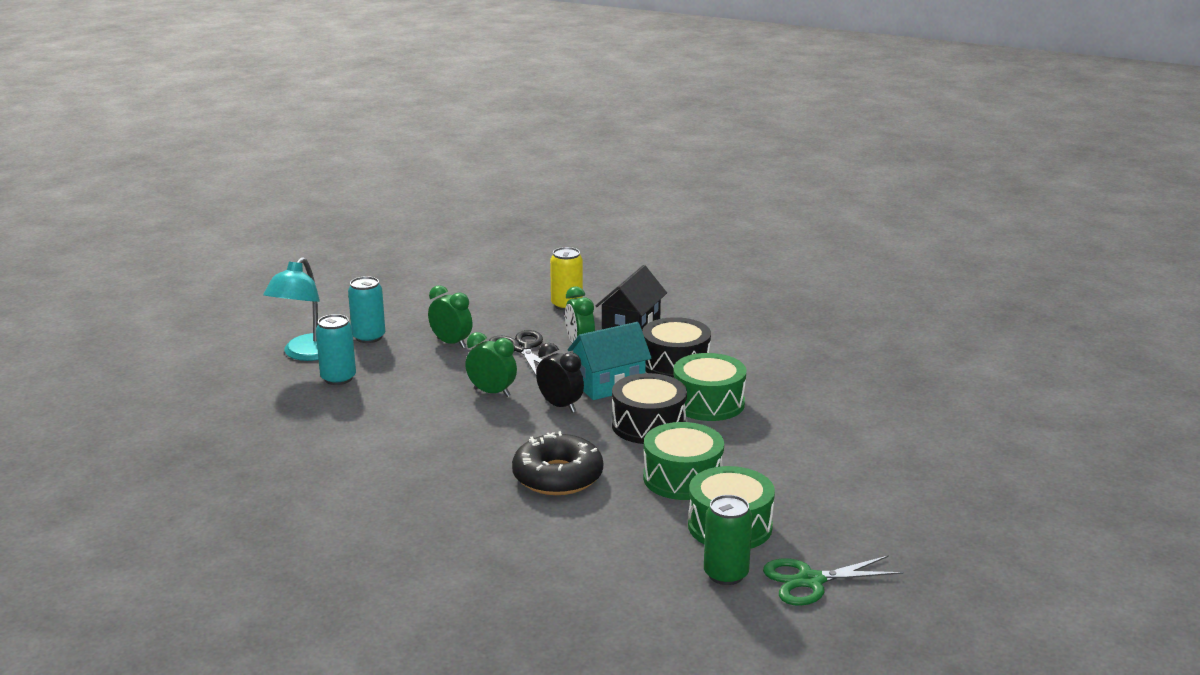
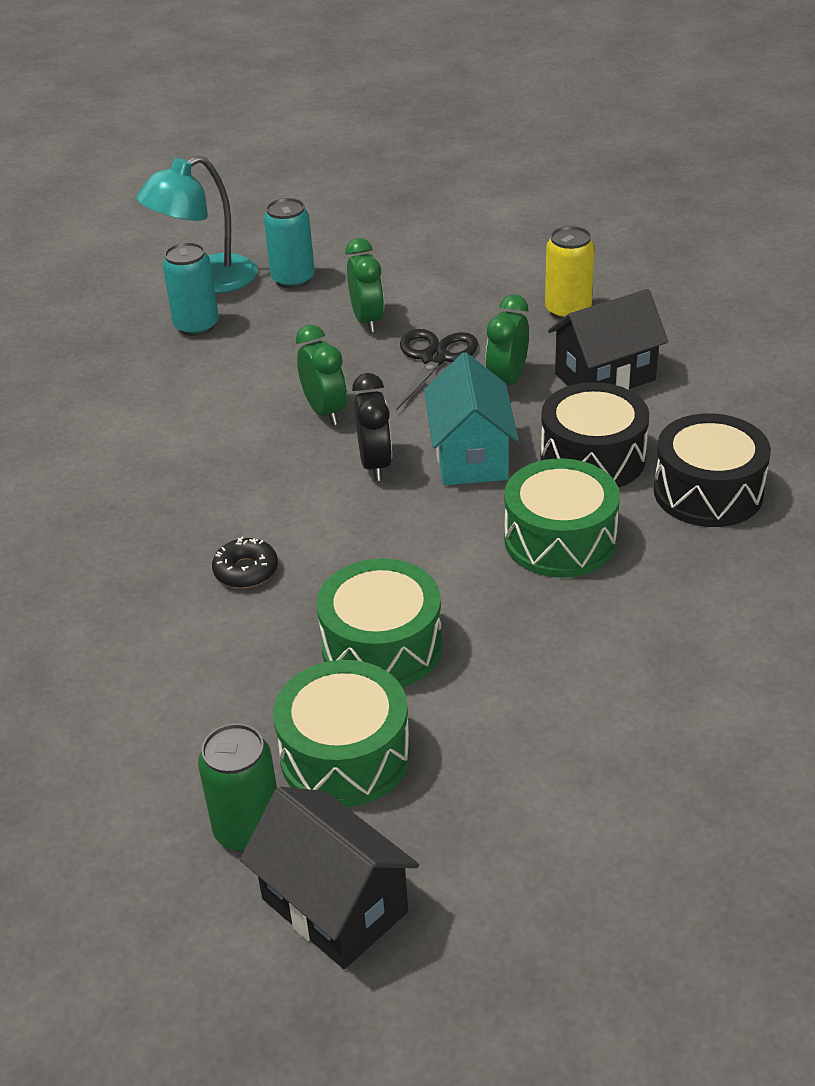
camera: 40 degrees right, 15 degrees up
(557, 476) = (246, 571): black donut -> black donut, size x0.51
(609, 385) = (470, 456): turquoise house -> turquoise house turned 75 degrees clockwise
(648, 425) = (442, 541): black drum -> black drum (708, 492)
(810, 581) = (334, 905): green scissors -> black house

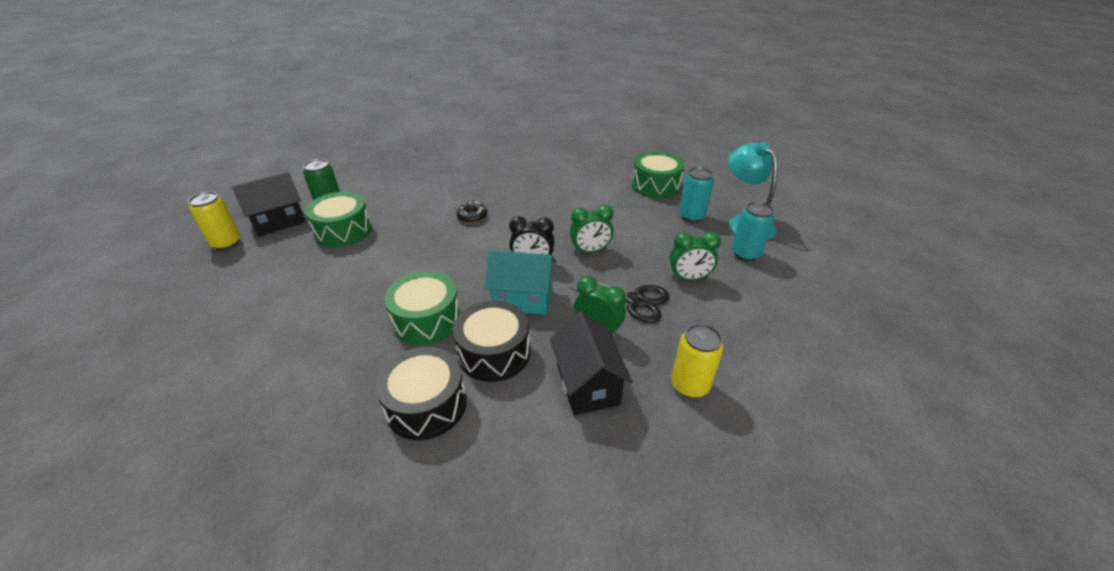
camera: 100 degrees right, 0 degrees up
(382, 646) = (395, 247): green drum -> green drum (655, 186)
(452, 964) = (226, 243): none -> yellow can

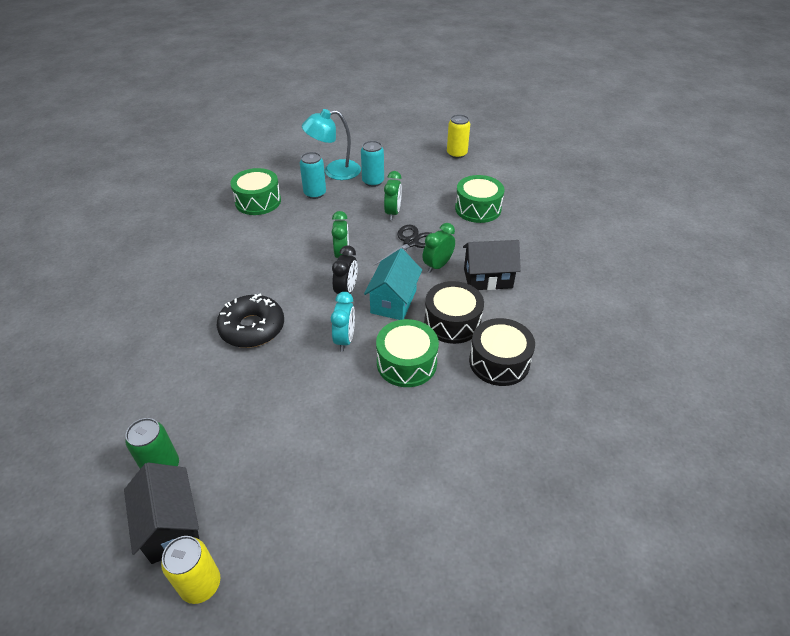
camera: 80 degrees left, 5 degrees up
(343, 231) = (230, 444): green drum -> green drum (478, 209)
(460, 272) = (345, 339): none -> turquoise clock
(472, 217) = (252, 328): black donut -> black donut, size x1.98
(690, 385) = (492, 236): yellow can -> yellow can (456, 154)

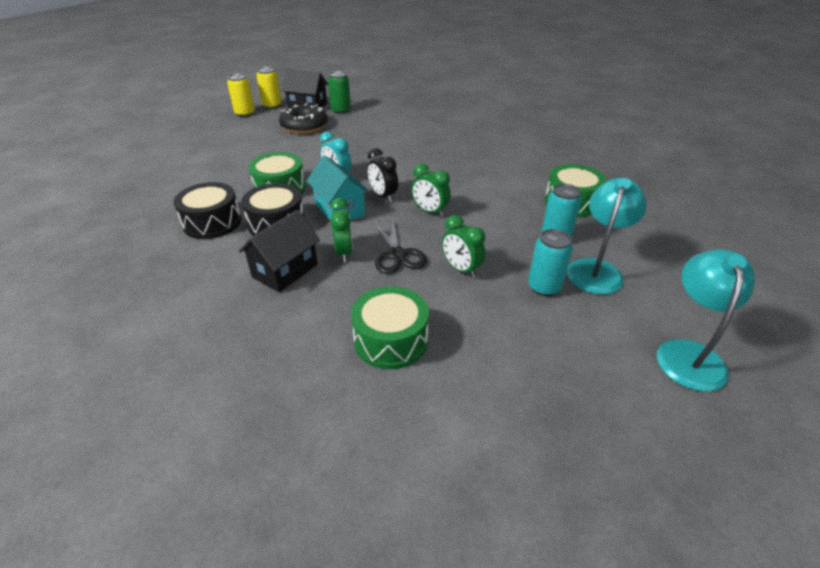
camera: 130 degrees right, 5 degrees down
(252, 328) = (400, 153): black donut -> black donut (304, 126)
(374, 136) = (688, 354): none -> turquoise lamp
(456, 154) = (554, 419): yellow can -> yellow can (245, 113)

